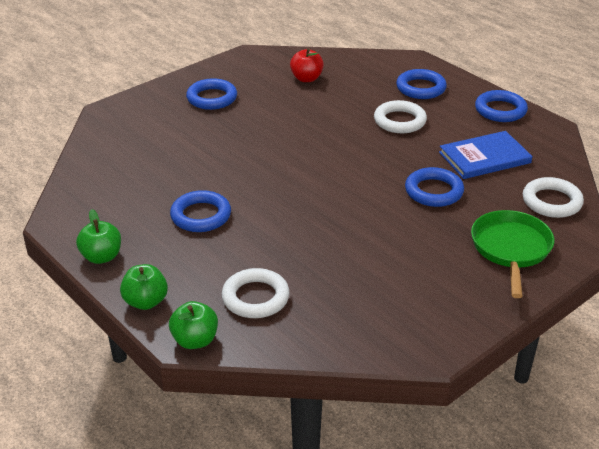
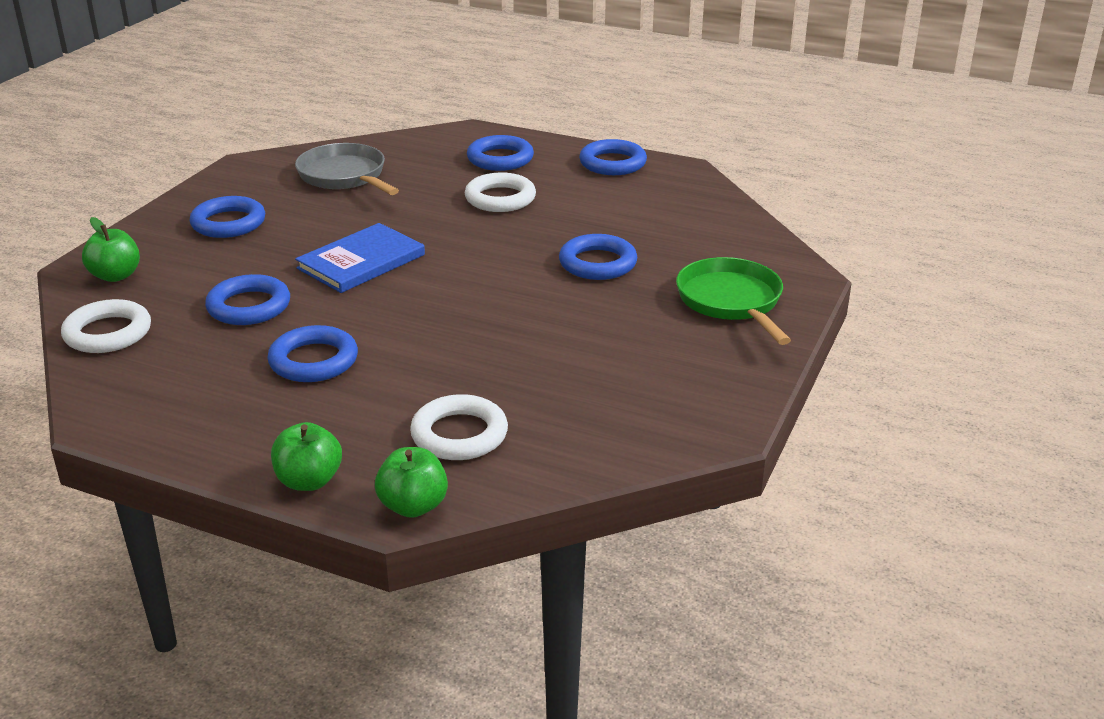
camera: 25 degrees left, 5 degrees down
(102, 257) = (203, 445): green apple -> green apple (116, 276)
(187, 164) = (249, 306): none -> blue ring
(306, 78) = (345, 176): red apple -> grey pan
(484, 158) = (631, 215): blue book -> blue book (361, 262)
(551, 202) = (740, 243): white ring -> white ring (108, 333)

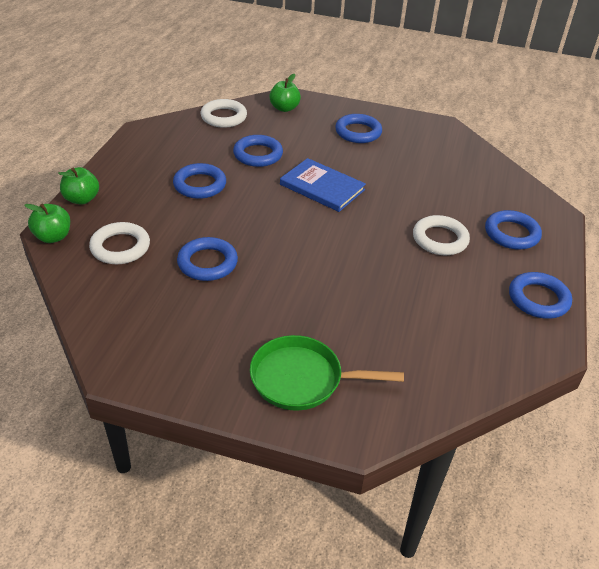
camera: 80 degrees right, 10 degrees up
(345, 176) = (443, 165): grey pan -> none
(597, 263) = (349, 297): blue ring -> blue ring (207, 263)
(731, 302) = (302, 379): green pan -> green pan turned 150 degrees counterclockwise

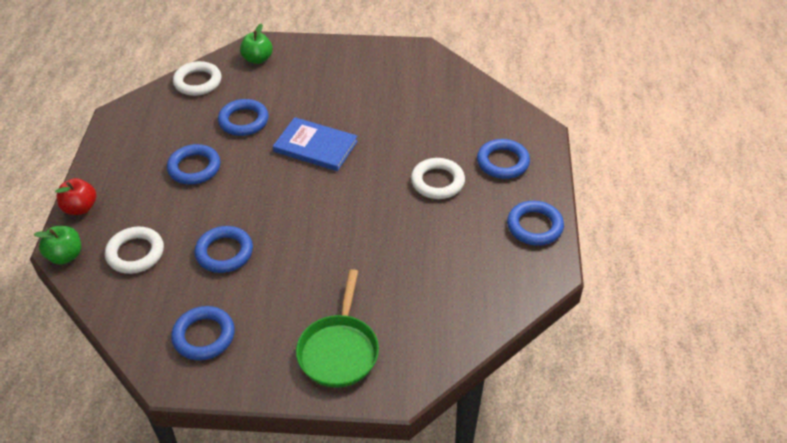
camera: 10 degrees left, 5 degrees up
(82, 199) = (80, 208): green apple -> red apple
(302, 379) = (339, 350): green pan -> green pan turned 75 degrees counterclockwise
(358, 132) = (338, 74): blue ring -> blue ring (204, 336)

